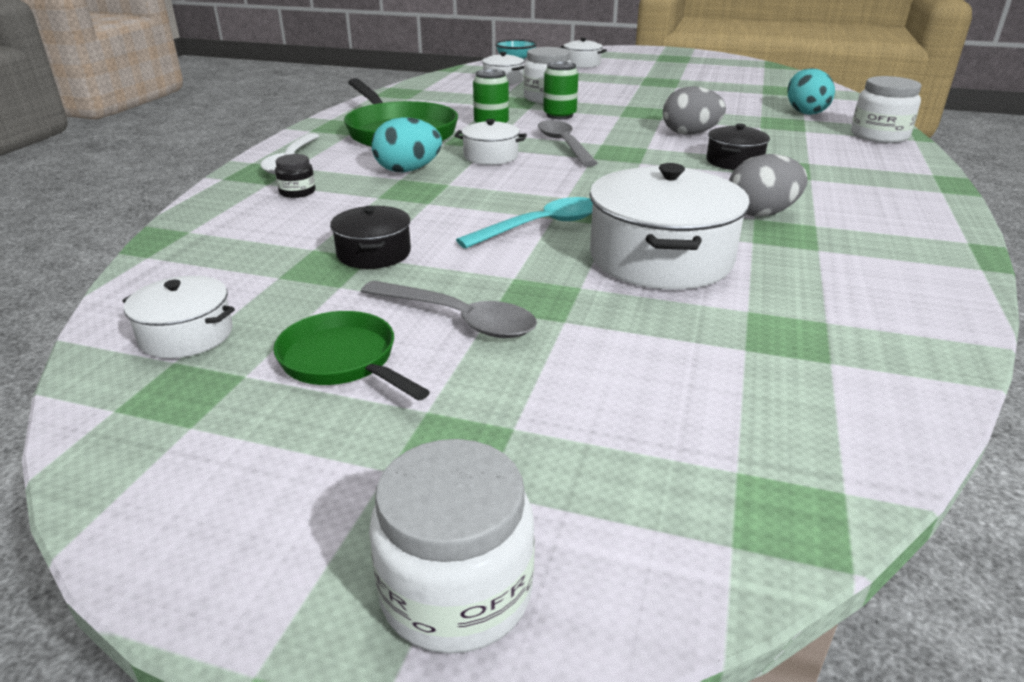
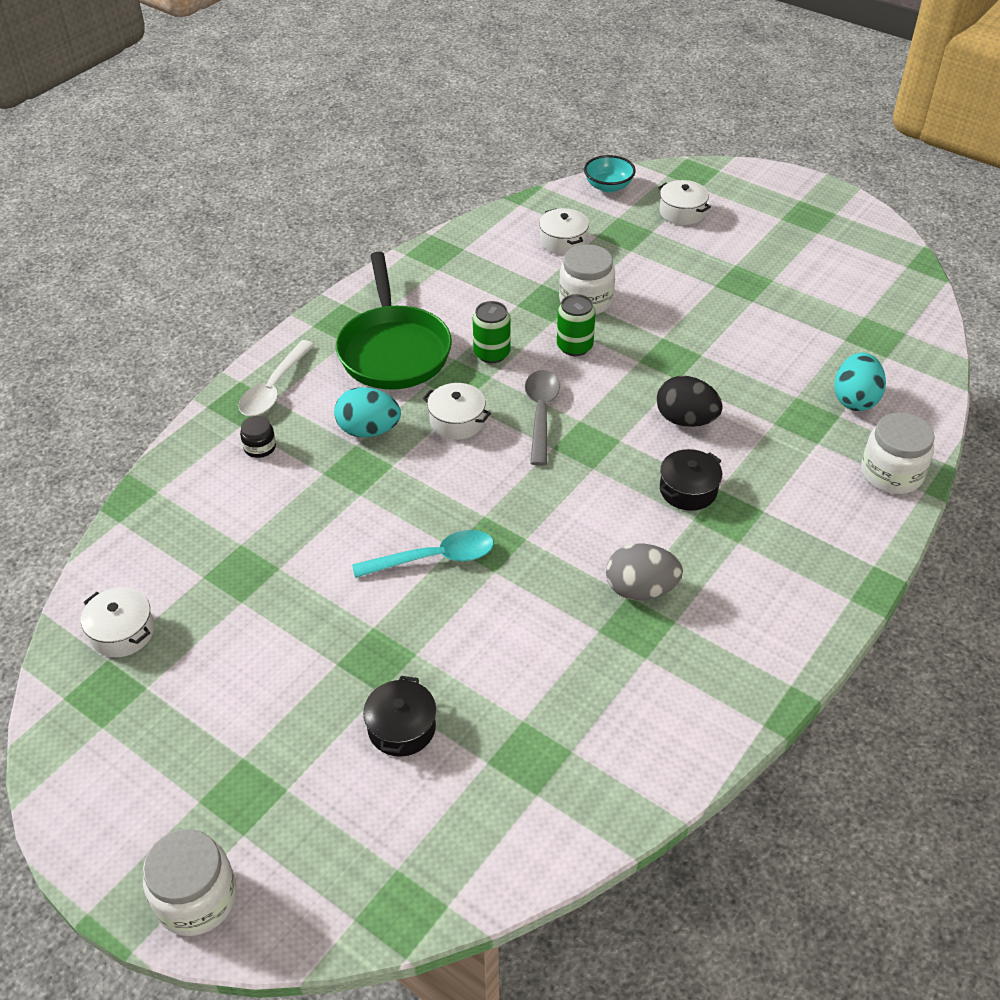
camera: 20 degrees right, 15 degrees up
(343, 361) = (211, 691): green pan -> none
(374, 253) = (284, 563): black pot -> black pot (401, 728)
(458, 319) = (307, 667): grey spoon -> none
(660, 258) = (503, 633): white pot -> none
(690, 133) = (686, 420): grey egg -> black egg

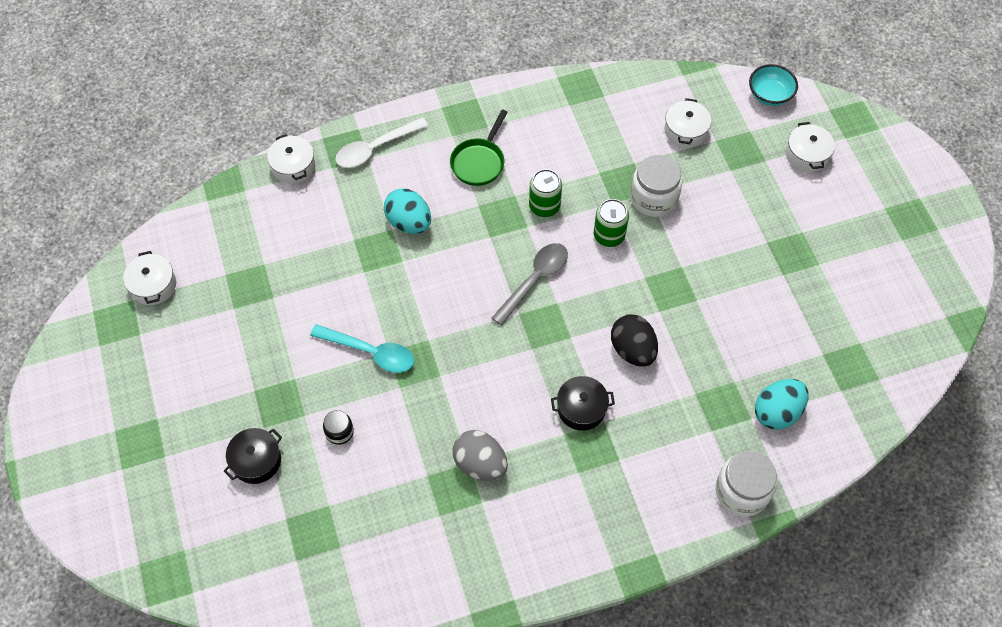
camera: 35 degrees right, 15 degrees up
(196, 898) = (71, 491): white jar -> none
(260, 447) = (330, 193): black jar -> black jar (339, 432)
(393, 350) = (479, 162): green pan -> green pan, size x0.56
(457, 421) = (473, 251): white pot -> white pot (293, 166)

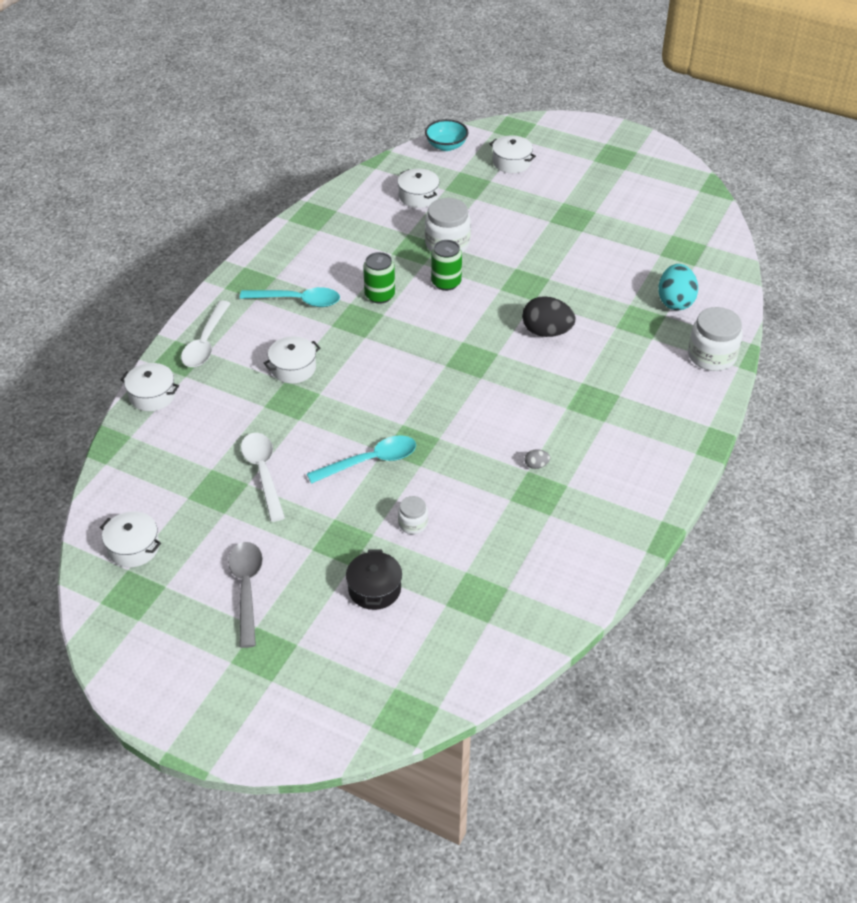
camera: 45 degrees left, 15 degrees down
(292, 297) = (263, 473): none -> white spoon
(339, 432) = (413, 523): black jar -> white jar
(409, 222) = (293, 368): turquoise egg -> white pot
(479, 162) = (297, 301): green pan -> turquoise spoon
(480, 464) = (536, 465): grey egg -> grey egg, size x0.44
(534, 280) = (430, 339): grey spoon -> grey spoon (246, 589)
(581, 408) = (558, 386): black pot -> none

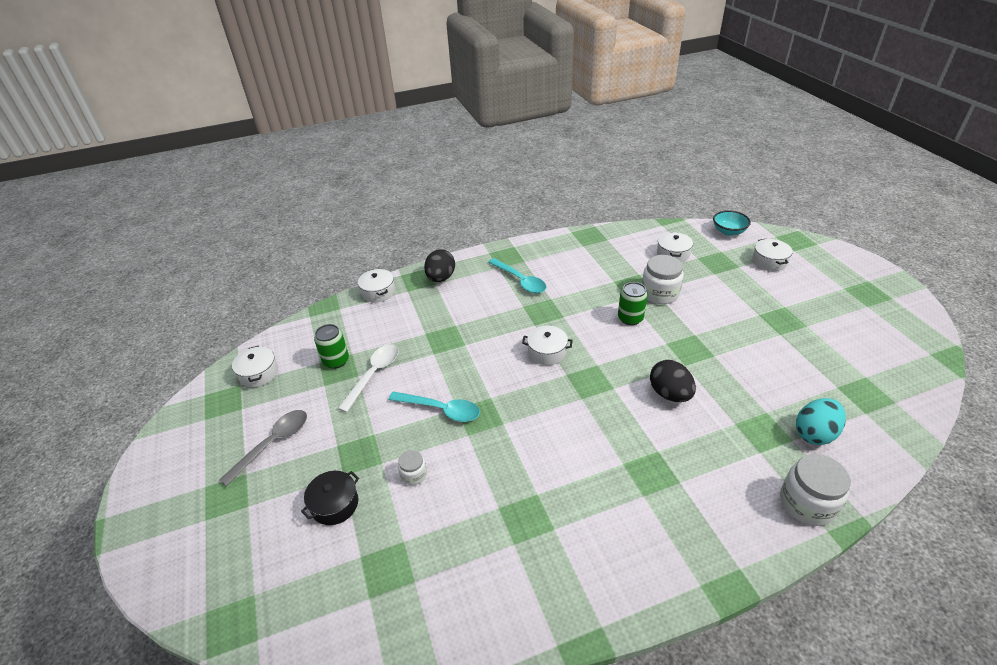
camera: 45 degrees right, 5 degrees down
(205, 343) = (441, 278): white spoon -> black egg
(293, 368) = (469, 320): white pot -> white pot (547, 352)
(379, 295) = (575, 303): green can -> green can (336, 361)
(536, 465) = (548, 494): grey egg -> none

